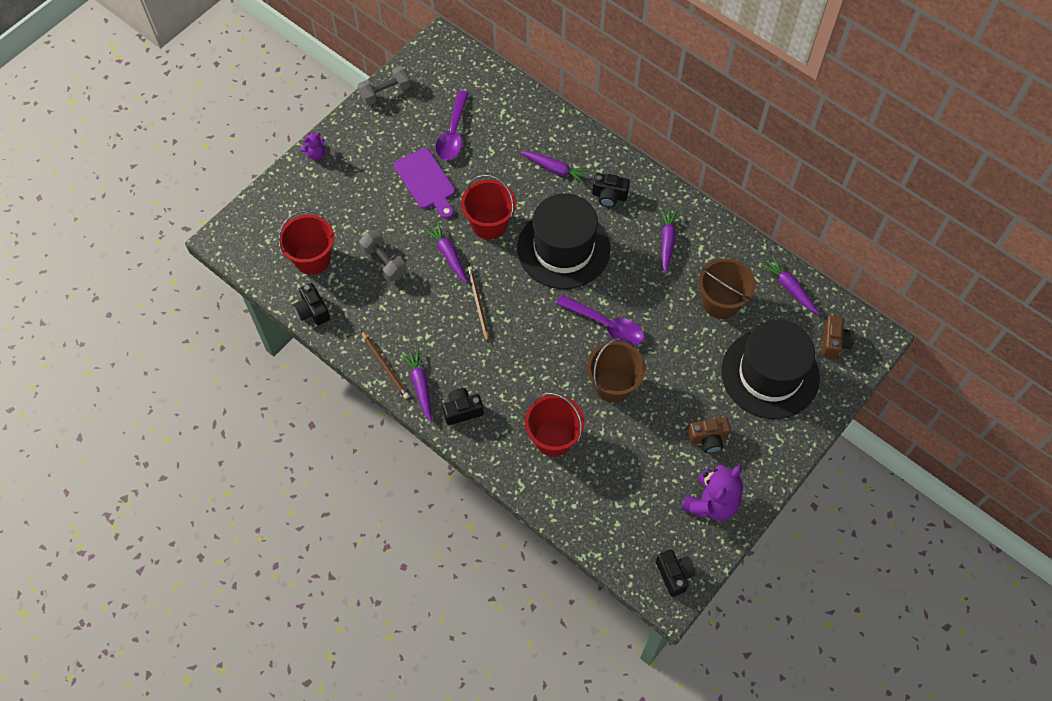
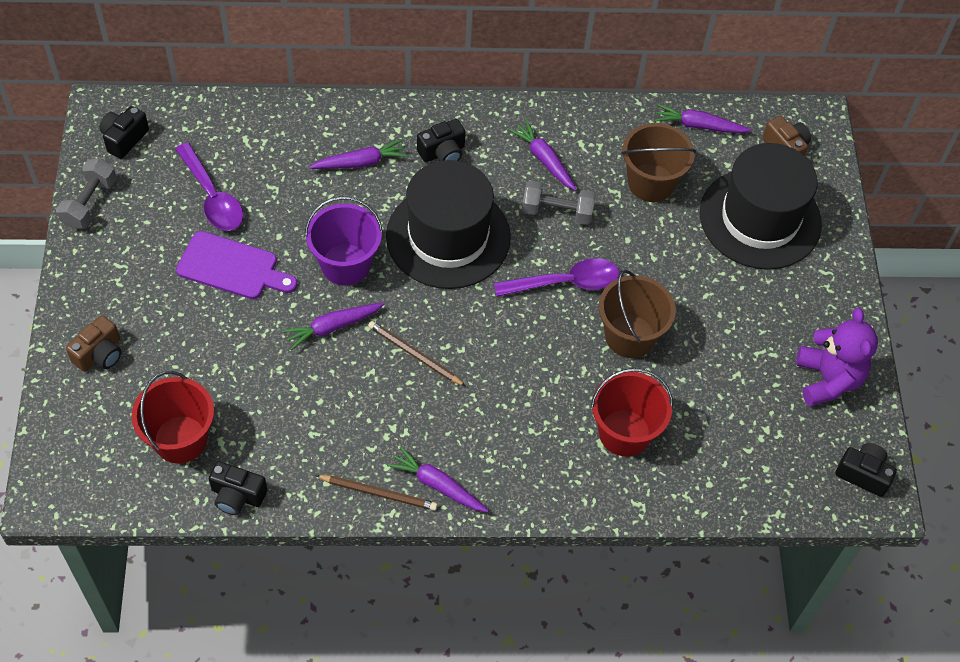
camera: 45 degrees left, 5 degrees down
(315, 154) = (70, 323): purple teddy bear -> none
(384, 262) = (268, 384): grey dumbbell -> grey dumbbell (557, 212)
(448, 255) = (332, 327): purple carrot -> purple carrot turned 45 degrees counterclockwise
(462, 410) = (506, 476): black camera -> black camera (124, 139)
(489, 224) = (345, 264): red bucket -> purple bucket
(708, 439) = (766, 321): brown camera -> brown camera (99, 354)

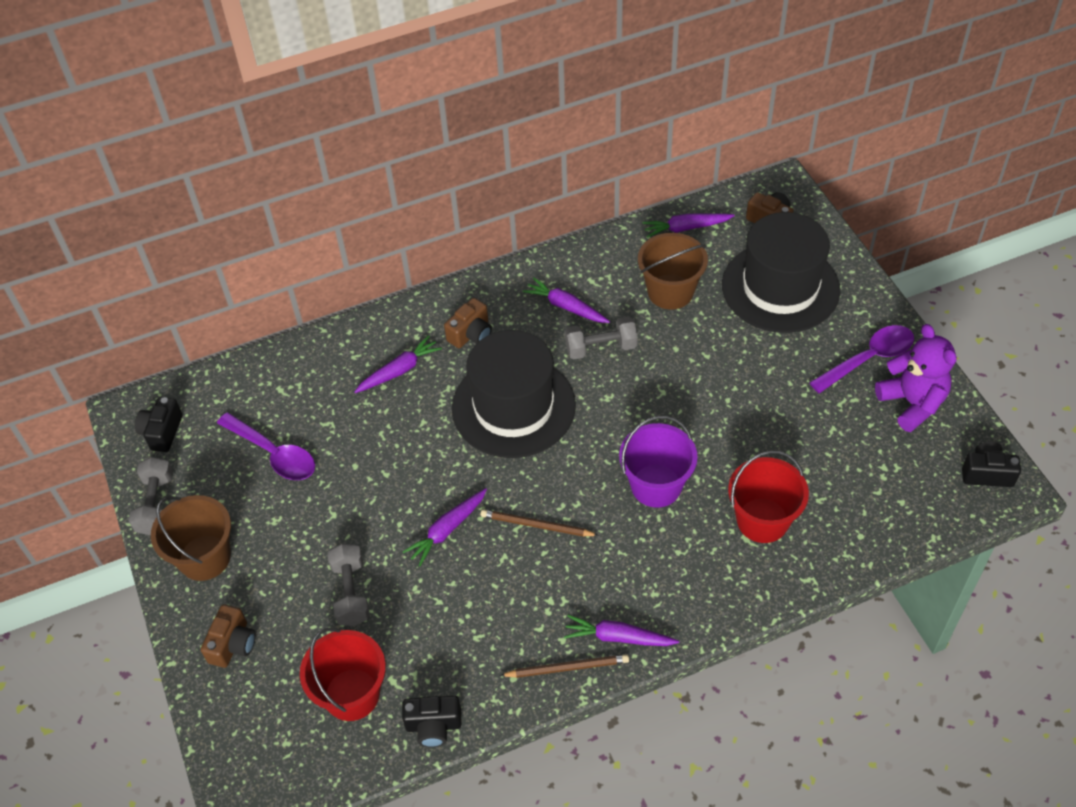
camera: 15 degrees left, 5 degrees down
(221, 350) = (351, 593): none -> grey dumbbell
(232, 267) = (324, 512): purple cutting board -> none
(345, 264) = (431, 468): purple bucket -> purple bucket (656, 486)
(443, 152) = (471, 334): black camera -> brown camera
(566, 283) = (640, 407): purple spoon -> purple spoon (869, 359)
(630, 336) = (722, 432): brown bucket -> brown bucket (205, 557)

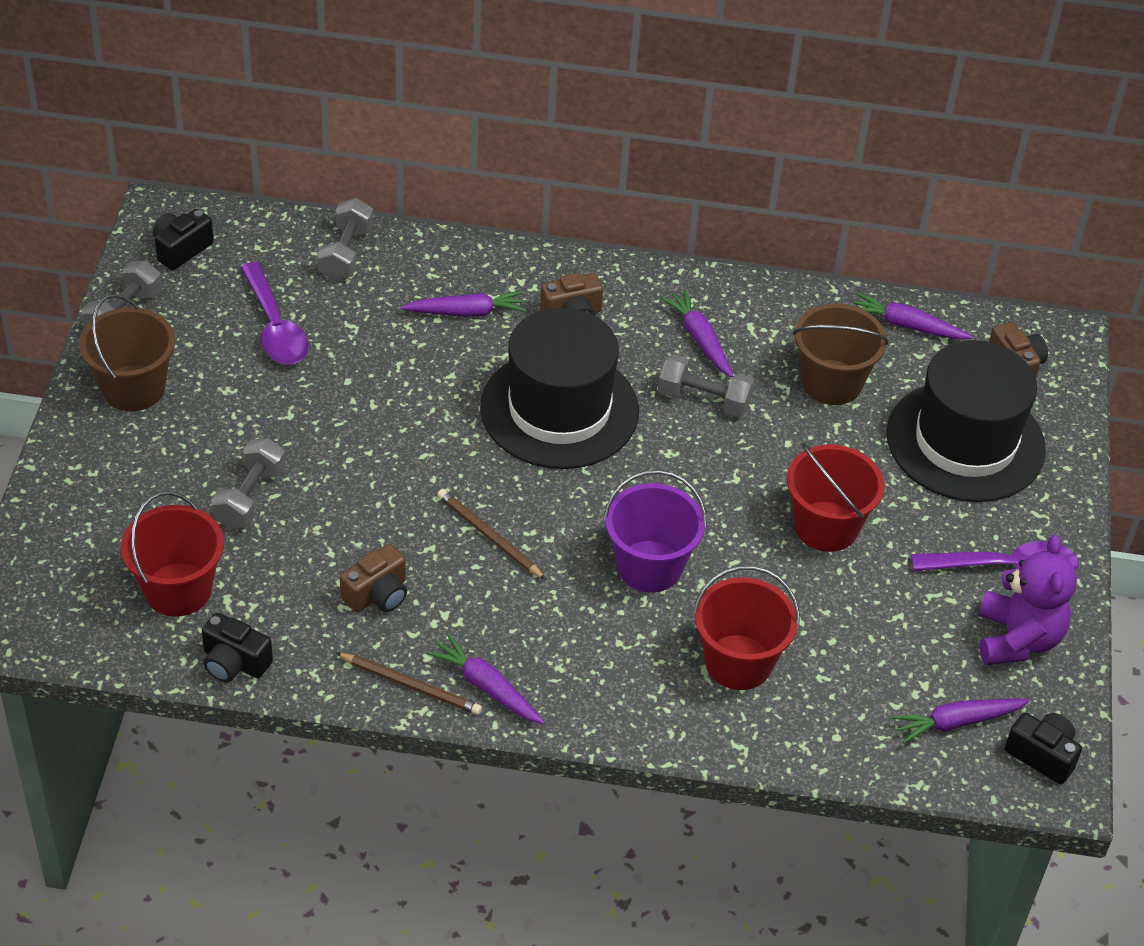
camera: 25 degrees right, 5 degrees down
(233, 644) = (100, 481): brown camera -> brown camera (377, 594)
(284, 372) = (346, 254): none -> grey dumbbell
(447, 530) = (393, 491): purple carrot -> purple carrot (957, 722)
(743, 393) = (826, 526): none -> red bucket

